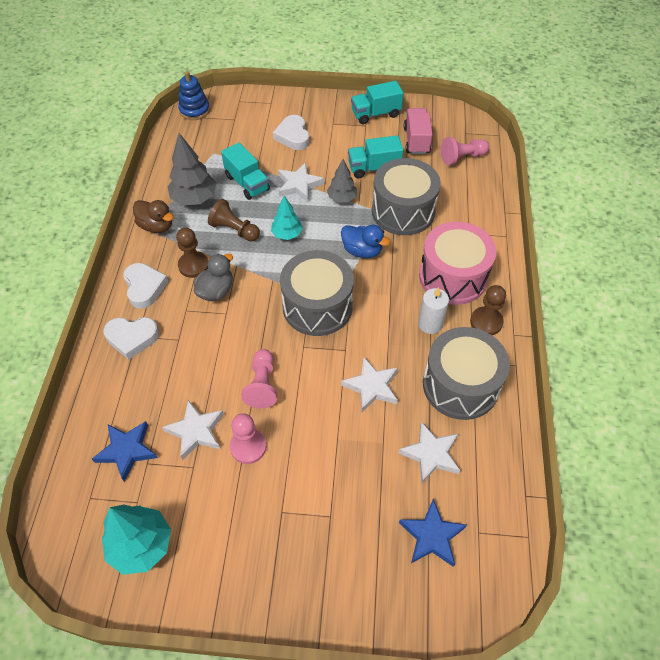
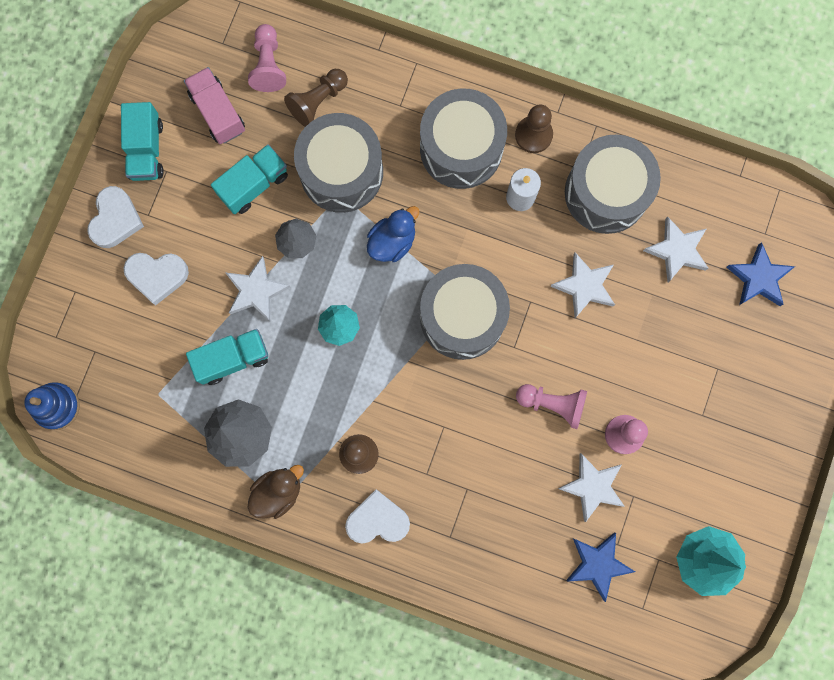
camera: 75 degrees left, 25 degrees up
(132, 338) = (451, 543): white heart -> white heart (115, 220)
(216, 291) = (407, 432): grey duck -> none
(234, 230) = (313, 391): brown pawn -> brown pawn (318, 101)
(374, 168) = (253, 184): turquoise truck -> turquoise truck turned 135 degrees counterclockwise
(416, 140) = (217, 112): pink truck -> pink truck turned 45 degrees clockwise
(453, 277) = (461, 148): pink drum -> grey drum

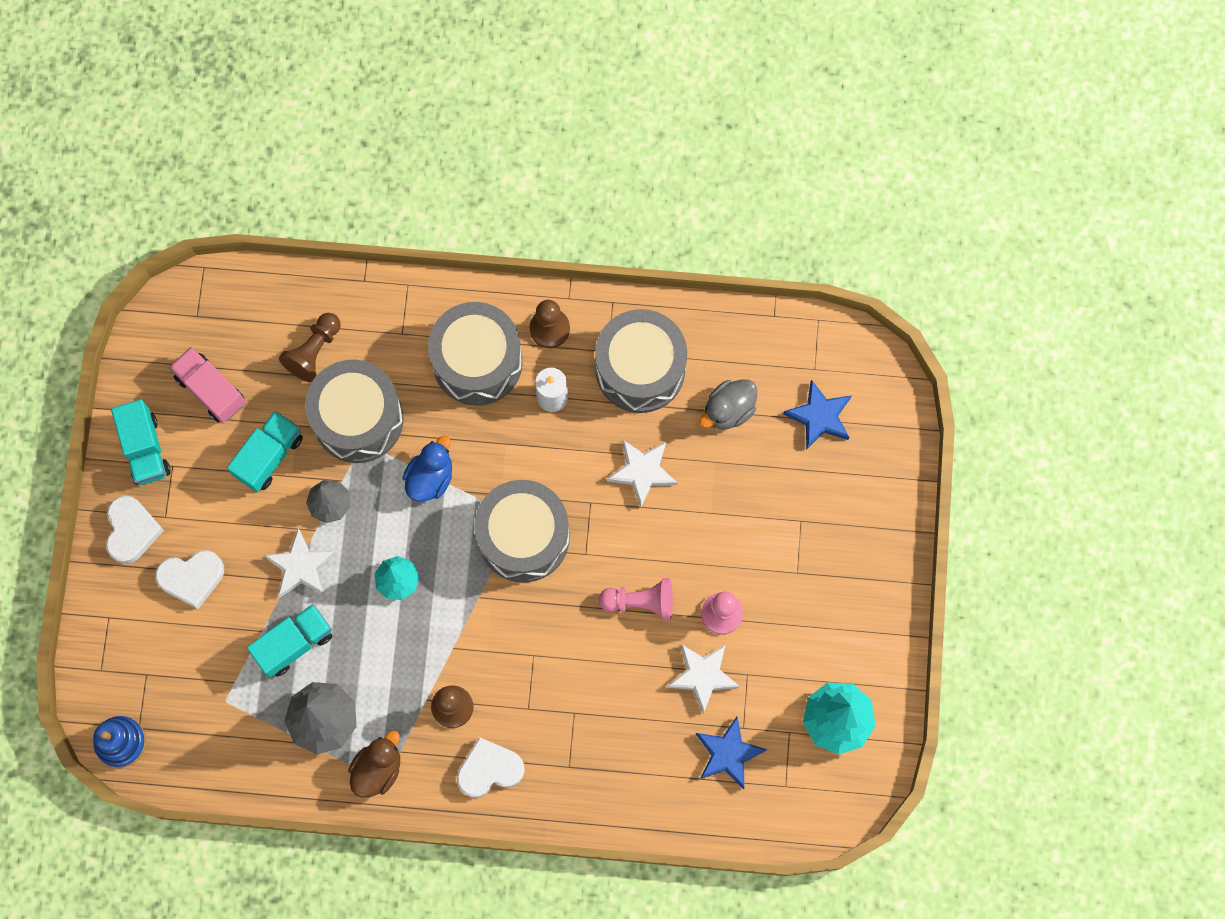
camera: 15 degrees left, 5 degrees down
(268, 65) = (251, 326): pink pawn -> none
(677, 251) = (728, 410): white star -> grey duck

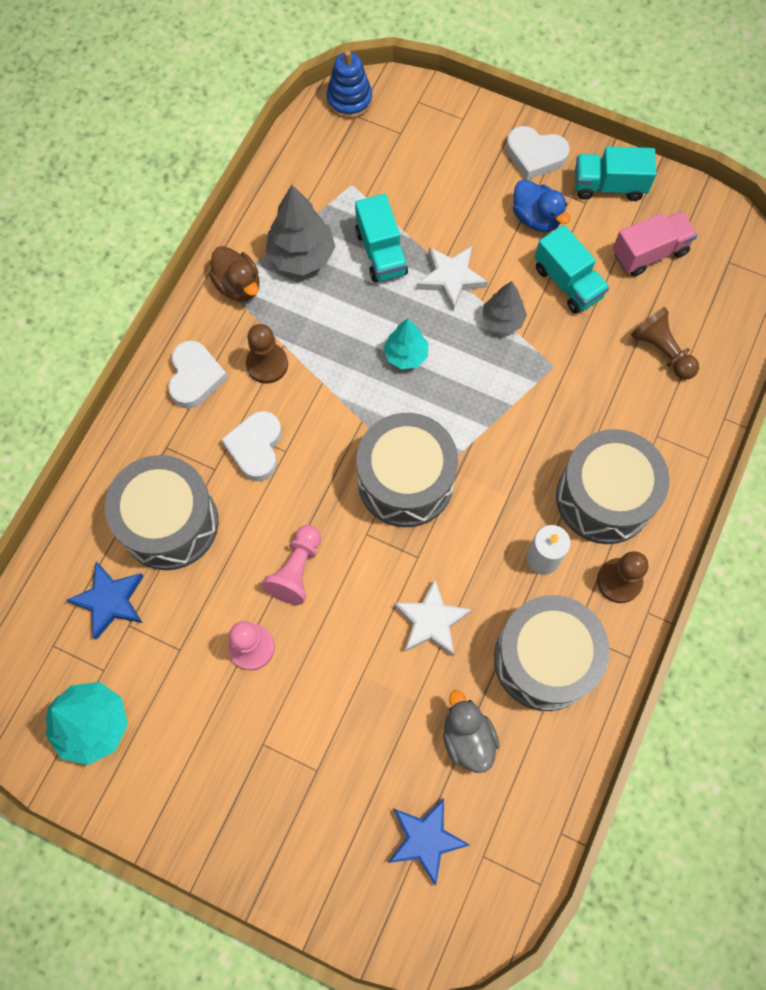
camera: 110 degrees right, 5 degrees down
(192, 578) = (473, 189): white heart -> white heart (256, 448)
(358, 419) = (579, 369): grey drum -> grey drum (169, 523)
(430, 478) = (497, 415): blue duck -> blue duck (536, 218)
(702, 676) = (197, 604): white star -> none

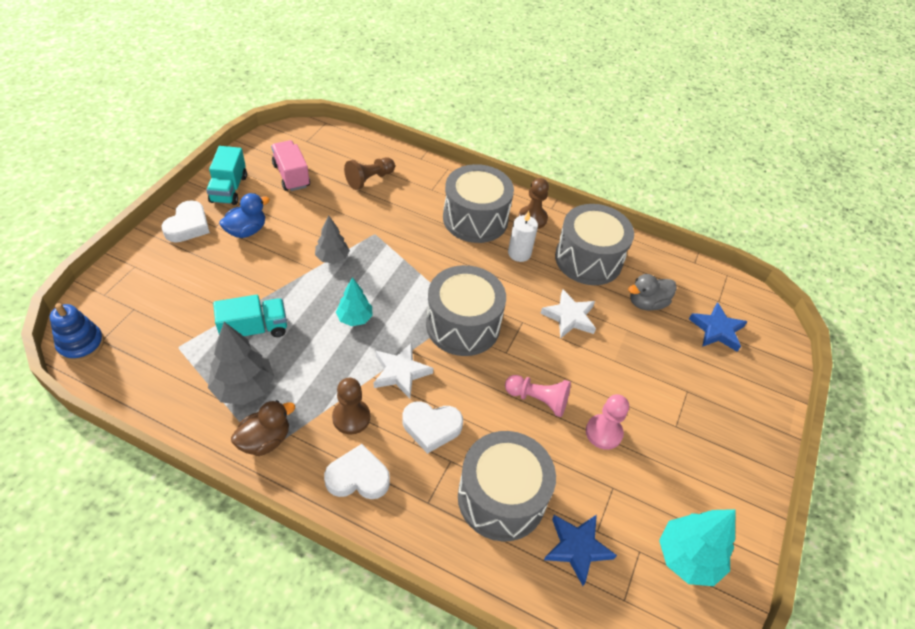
camera: 95 degrees left, 20 degrees down
(451, 278) = (289, 285): white star -> white star (400, 372)
(568, 282) = (307, 219): turquoise truck -> none

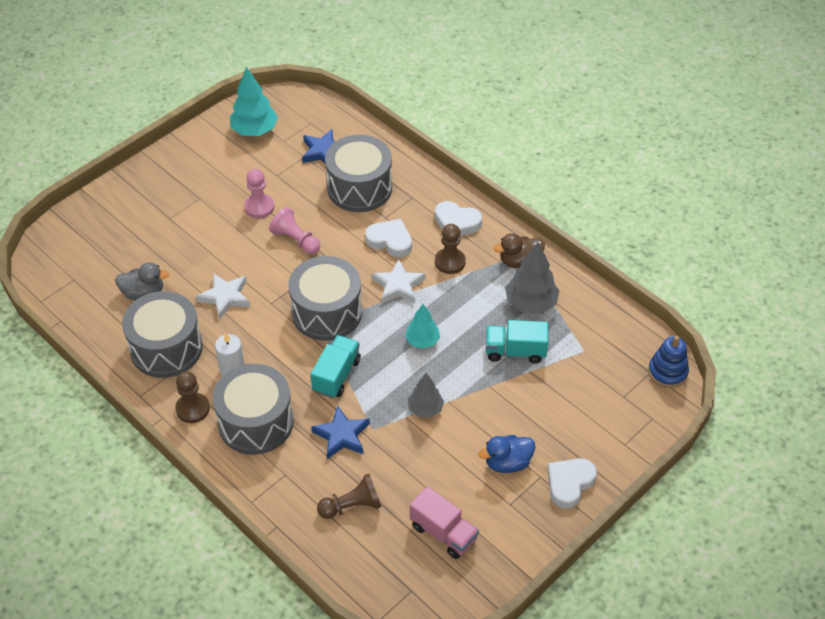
camera: 155 degrees left, 0 degrees up
(229, 189) = (520, 528): turquoise truck -> turquoise truck (336, 375)
(291, 176) = (443, 533): pink truck -> pink truck turned 45 degrees counterclockwise
(717, 330) = (100, 256): blue star -> blue star (342, 435)

